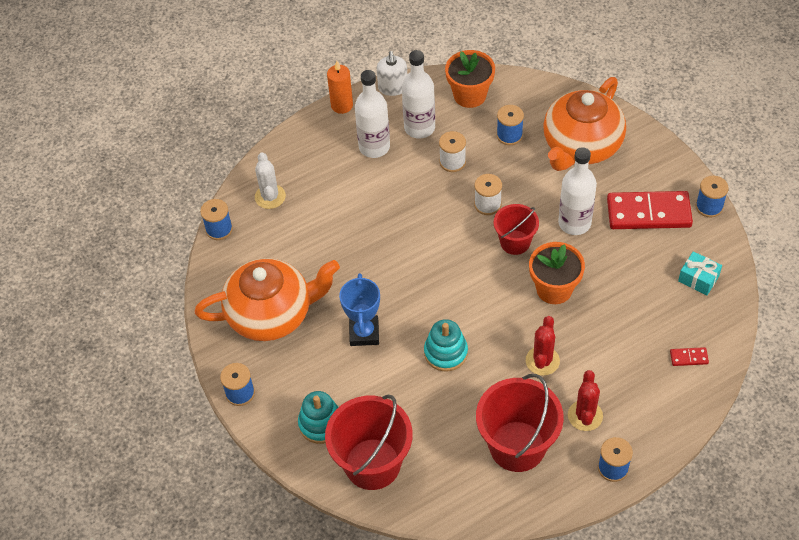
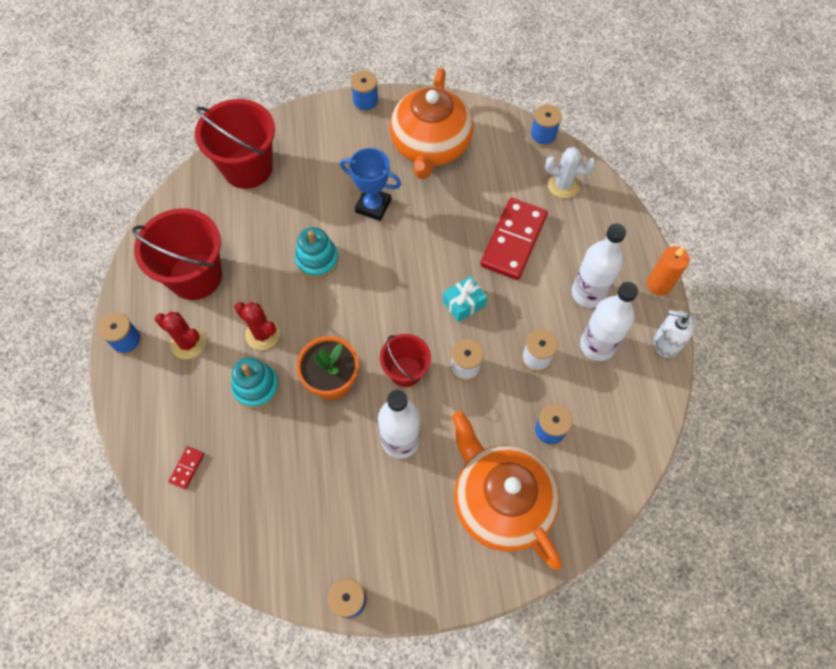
camera: 110 degrees right, 10 degrees up
(321, 424) = (305, 146): turquoise stacking toy -> turquoise stacking toy (256, 387)
(470, 95) = (625, 416): orange flower pot -> none
(648, 213) = (375, 526): red domino -> red domino (514, 241)
(698, 279) = (266, 531): turquoise gift -> turquoise gift (463, 303)

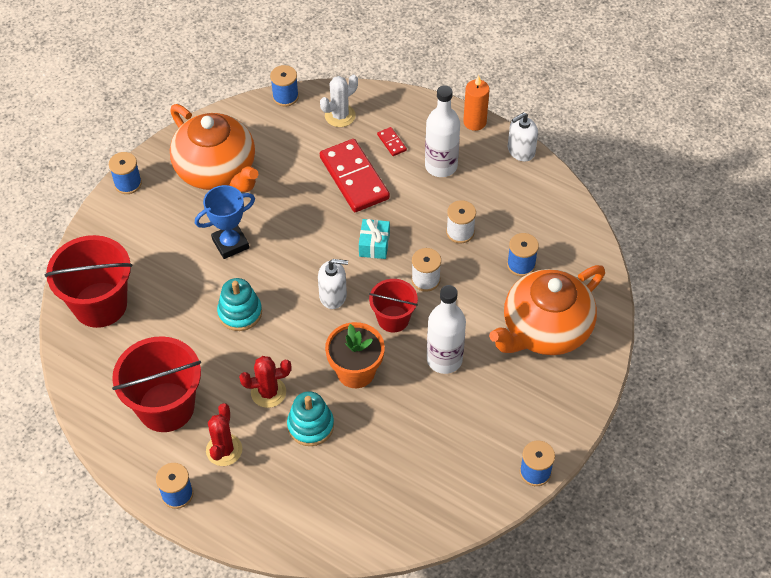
camera: 50 degrees left, 10 degrees down
(187, 468) = (334, 517): red domino -> red domino (391, 142)
(188, 343) = (224, 450): red cactus -> red cactus turned 60 degrees counterclockwise
(389, 311) = (333, 296): none -> white soap dispenser
(500, 501) = (545, 330): orange teapot -> orange teapot turned 45 degrees counterclockwise
(597, 345) = (485, 190): white bottle -> none

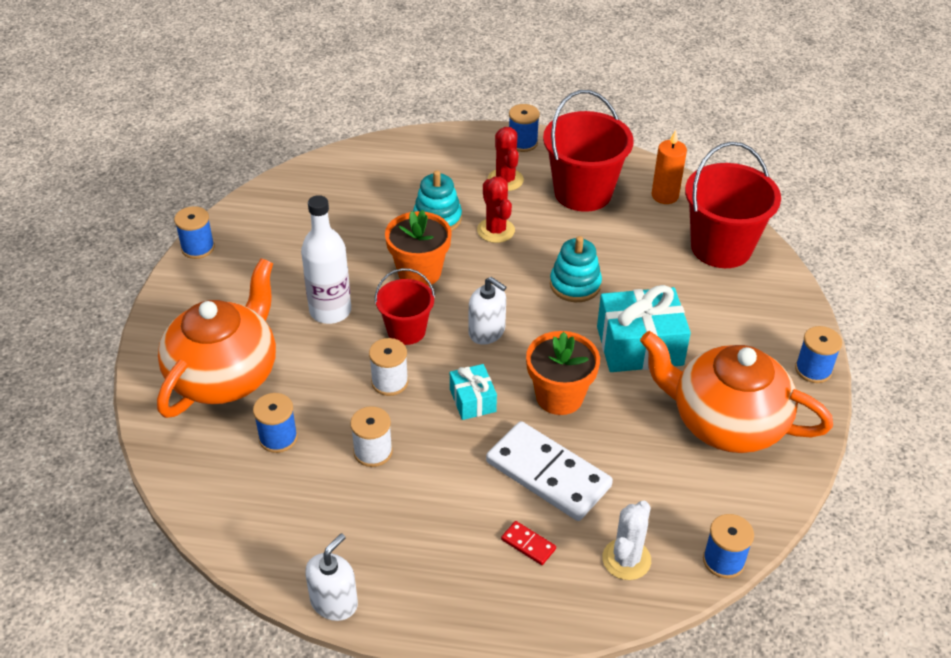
camera: 155 degrees right, 10 degrees down
(230, 244) = (639, 346): blue trophy -> turquoise gift
(268, 392) = (496, 230): red cactus -> red cactus turned 75 degrees counterclockwise
(313, 226) = (559, 396): none -> orange flower pot
(333, 296) = (487, 331): white soap dispenser -> white soap dispenser turned 120 degrees counterclockwise
(354, 178) = (548, 474): red domino -> white domino
(441, 166) = (441, 534): white bottle -> none
(474, 122) = (424, 626): orange candle -> orange candle (665, 196)

